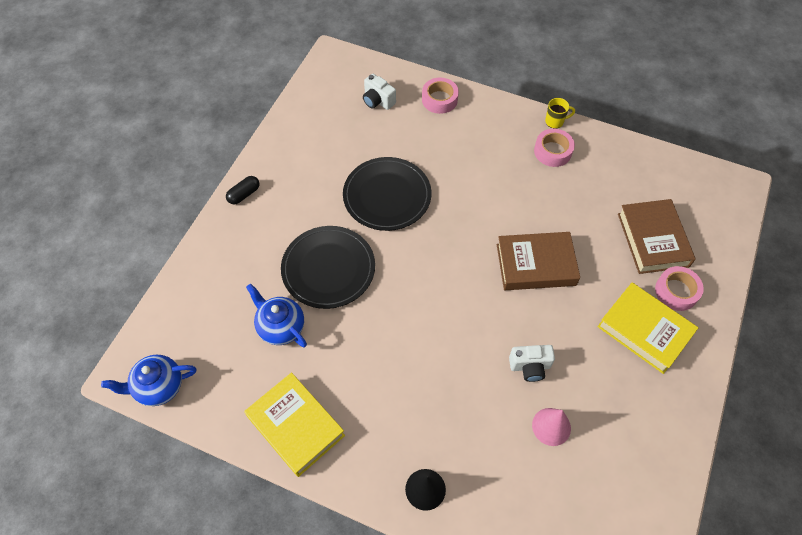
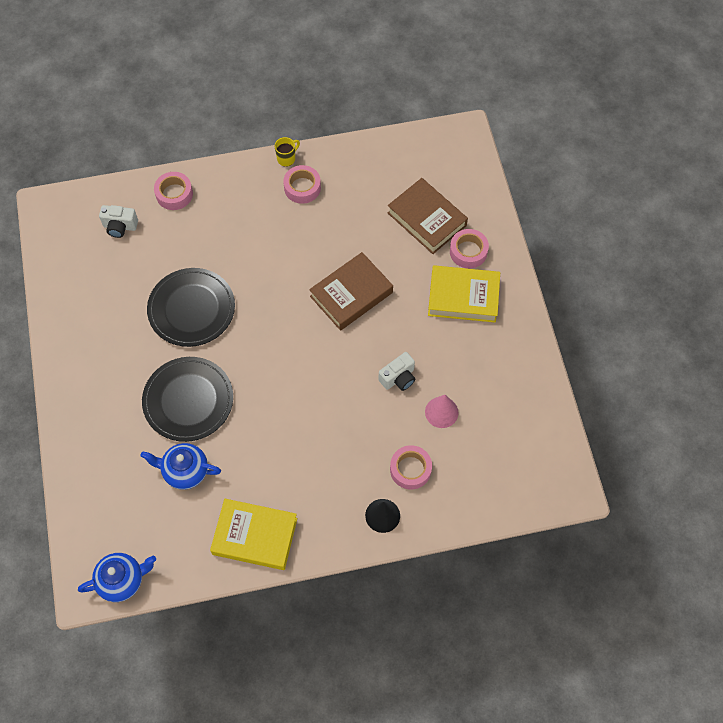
camera: 35 degrees left, 5 degrees up
(159, 386) = (122, 580): blue teapot -> blue teapot turned 150 degrees counterclockwise
(244, 194) = (65, 383): black capsule -> none
(483, 462) = (410, 469): none -> pink tape

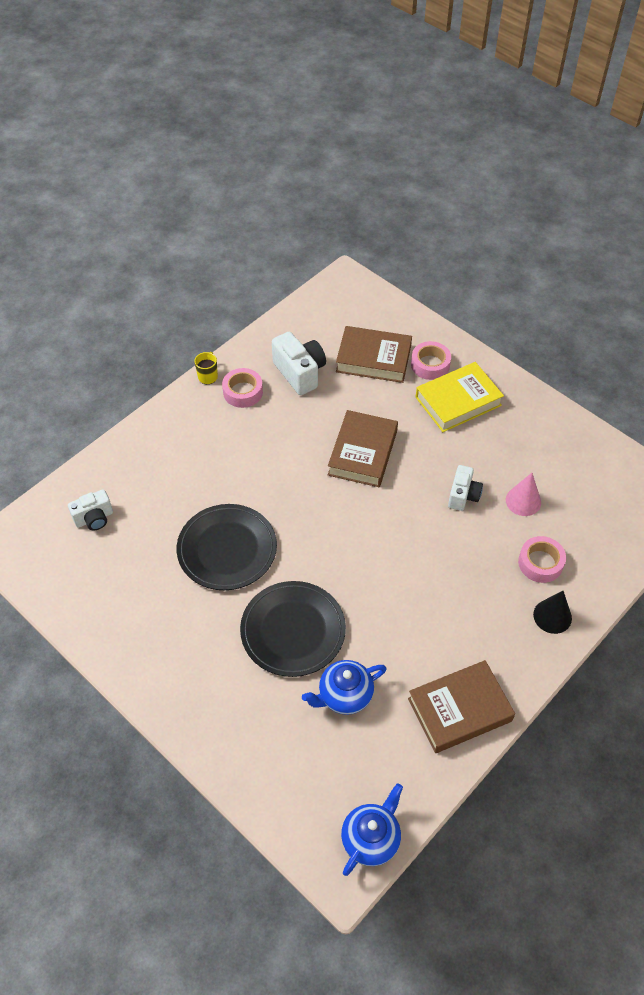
camera: 35 degrees left, 10 degrees down
(174, 194) = (125, 461): pink tape -> none
(255, 536) = (459, 709): yellow book -> brown book
(359, 197) = (300, 373): none -> white camera

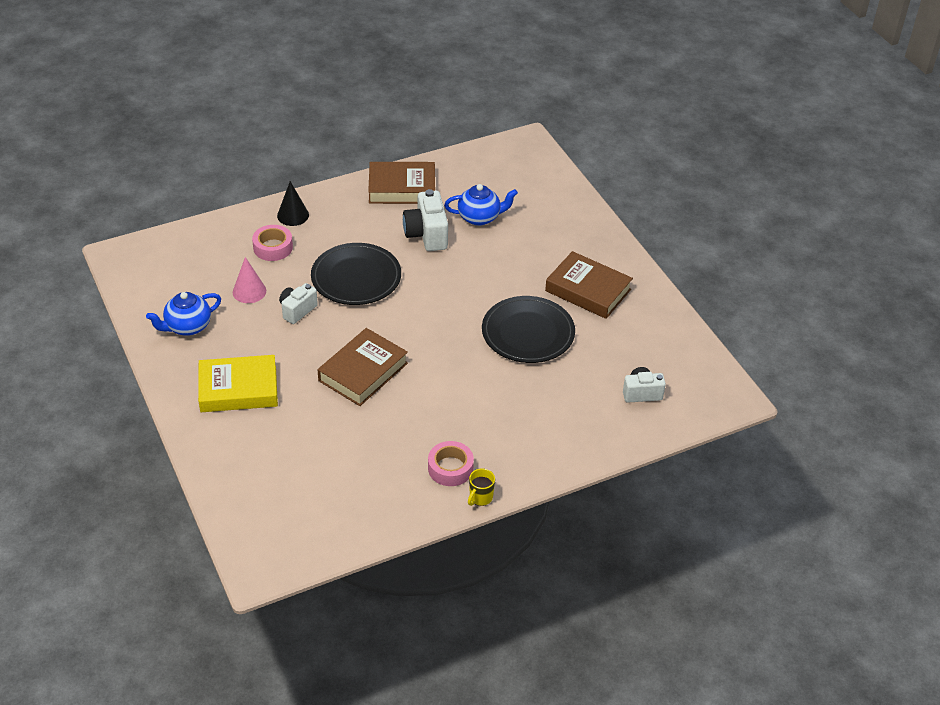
camera: 160 degrees left, 10 degrees down
(293, 630) = (498, 264): black plate -> black plate (356, 277)
(300, 373) = (379, 469): white camera -> white camera (426, 234)
(371, 839) = (502, 150): blue teapot -> blue teapot (187, 327)
(373, 359) = (292, 459): brown book -> brown book (588, 290)
(430, 365) = (238, 433): pink tape -> none

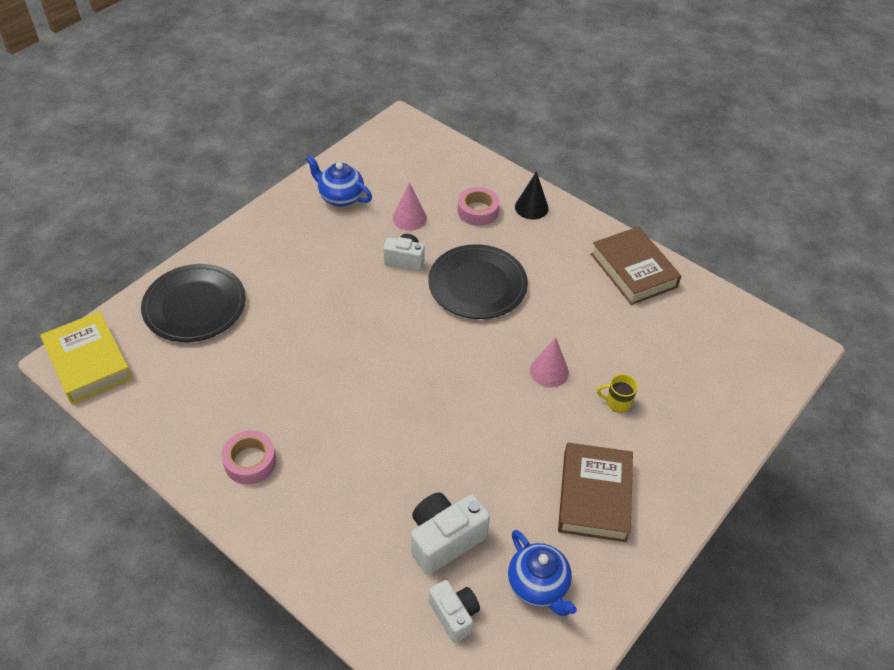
camera: 65 degrees right, 5 degrees up
(238, 389) = (281, 260): yellow book -> yellow book (88, 362)
(363, 372) = (350, 340): brown book -> none
(426, 234) = (579, 316): white camera -> white camera (444, 539)
(468, 271) = (549, 371): none -> pink cone
(479, 217) = (639, 350): blue teapot -> blue teapot (538, 586)
(480, 498) = (219, 504): yellow mug -> yellow mug (617, 403)
(528, 333) = (487, 460): black plate -> black plate (195, 306)

